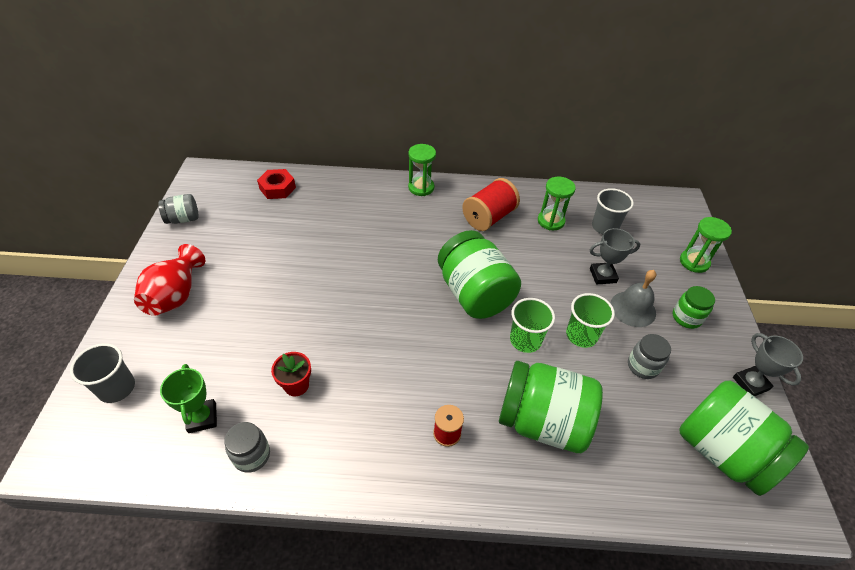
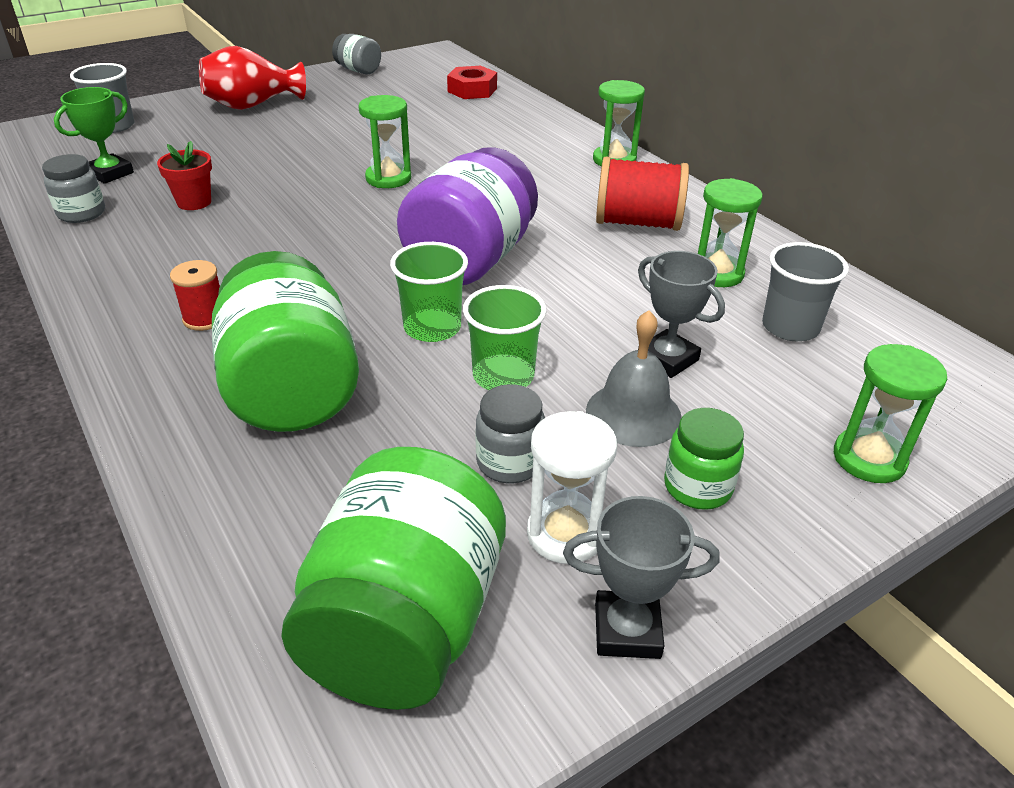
camera: 55 degrees right, 10 degrees down
(355, 280) = (388, 178): none -> green hourglass
(474, 294) = (470, 260): green jar -> purple jar
(694, 372) = (565, 534): none -> white hourglass
(750, 383) = (627, 630): grey trophy -> grey trophy turned 60 degrees clockwise

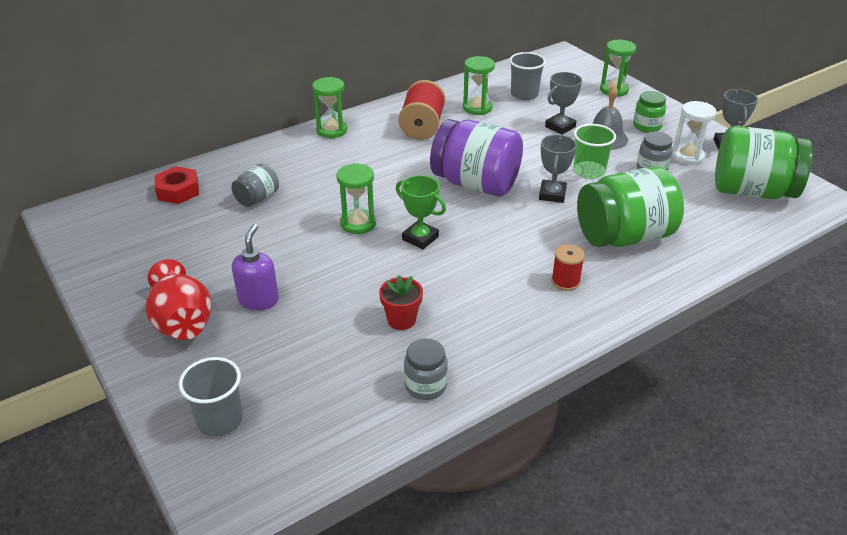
camera: 90 degrees left, 0 degrees up
(110, 173) = (343, 389): green trophy -> green trophy (420, 238)
(268, 133) = (259, 300): none -> purple soap dispenser
(358, 70) = (99, 261): grey jar -> grey jar (257, 198)
(432, 328) = (552, 194): green cup -> grey trophy

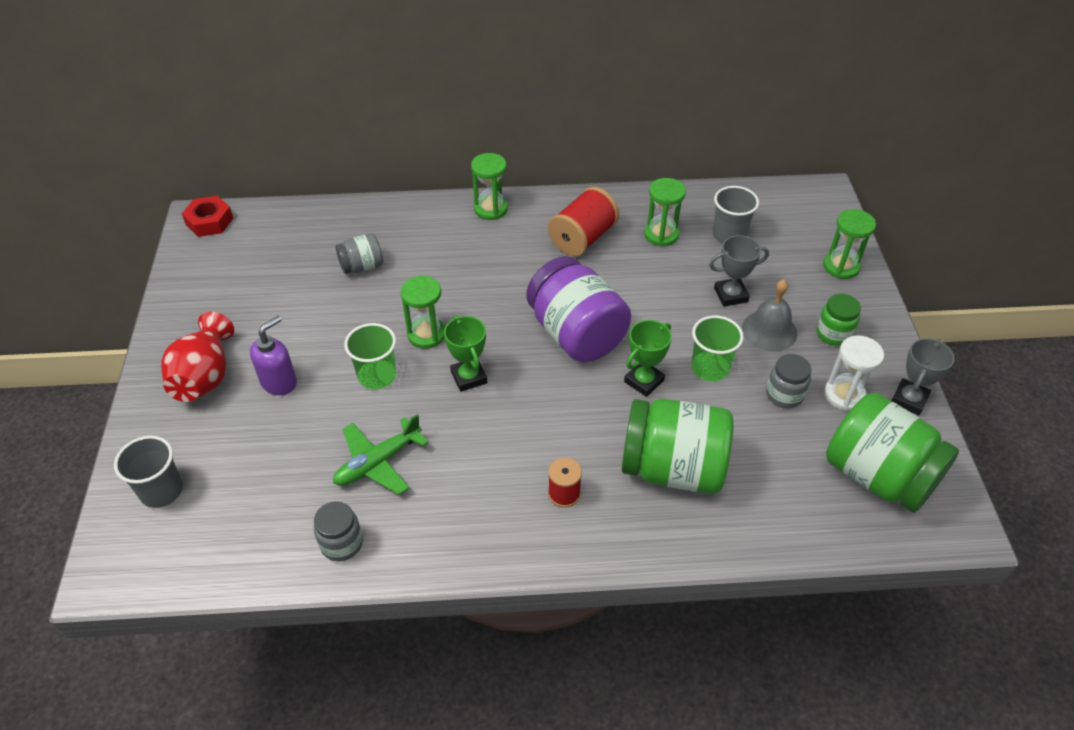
camera: 30 degrees right, 10 degrees up
(178, 191) = (303, 229): red nut -> red nut (209, 221)
(343, 264) = (377, 376): none -> green cup
(401, 320) = (378, 463): red flower pot -> green plane
(552, 194) = (643, 381): grey trophy -> green trophy

